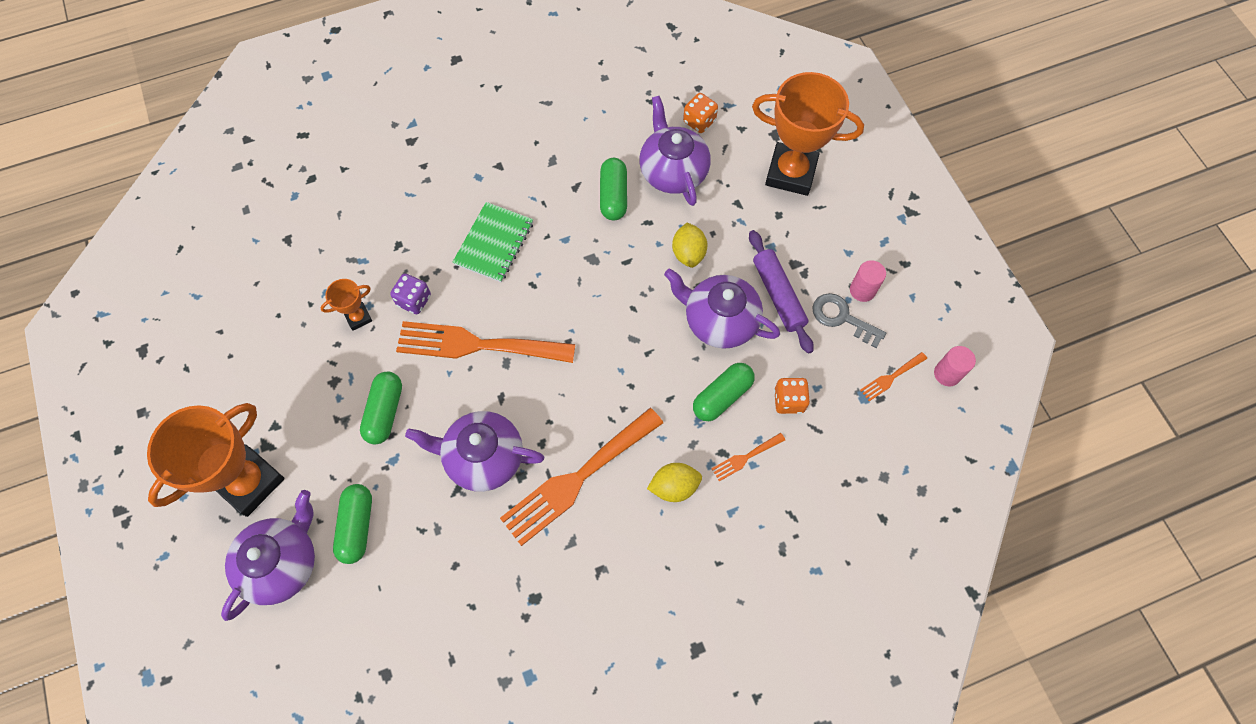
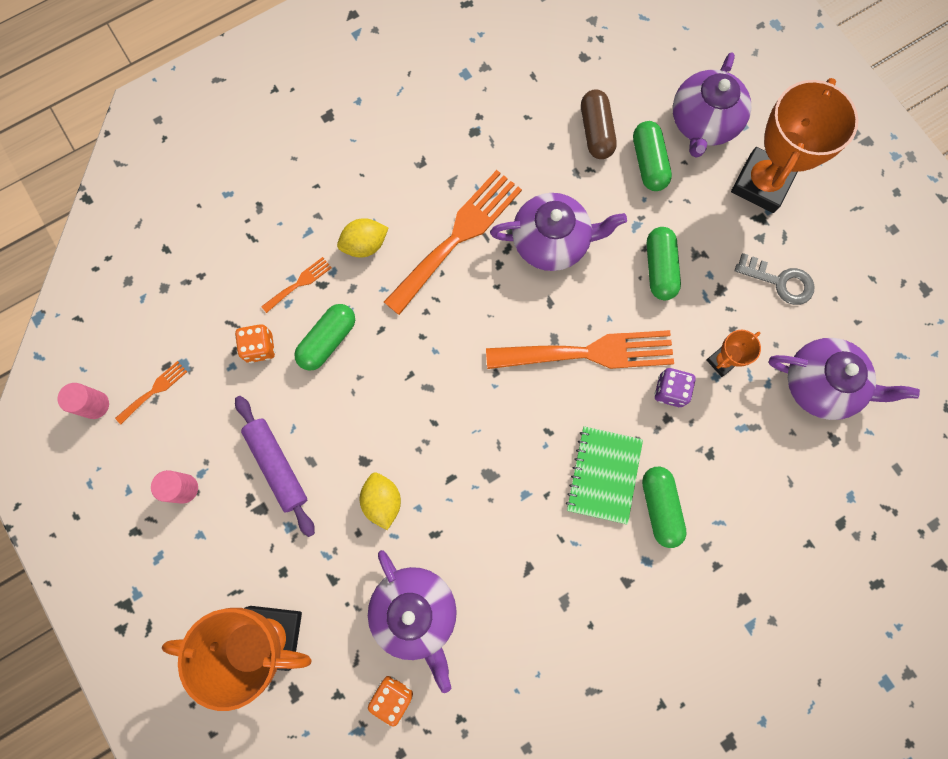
camera: 170 degrees right, 10 degrees up
(401, 573) = (596, 132): none -> brown capsule
(613, 196) = (481, 563): green capsule -> green capsule (660, 507)
(719, 320) = (339, 424): purple teapot -> purple teapot (821, 384)
(842, 318) = (206, 450): grey key -> grey key (780, 281)

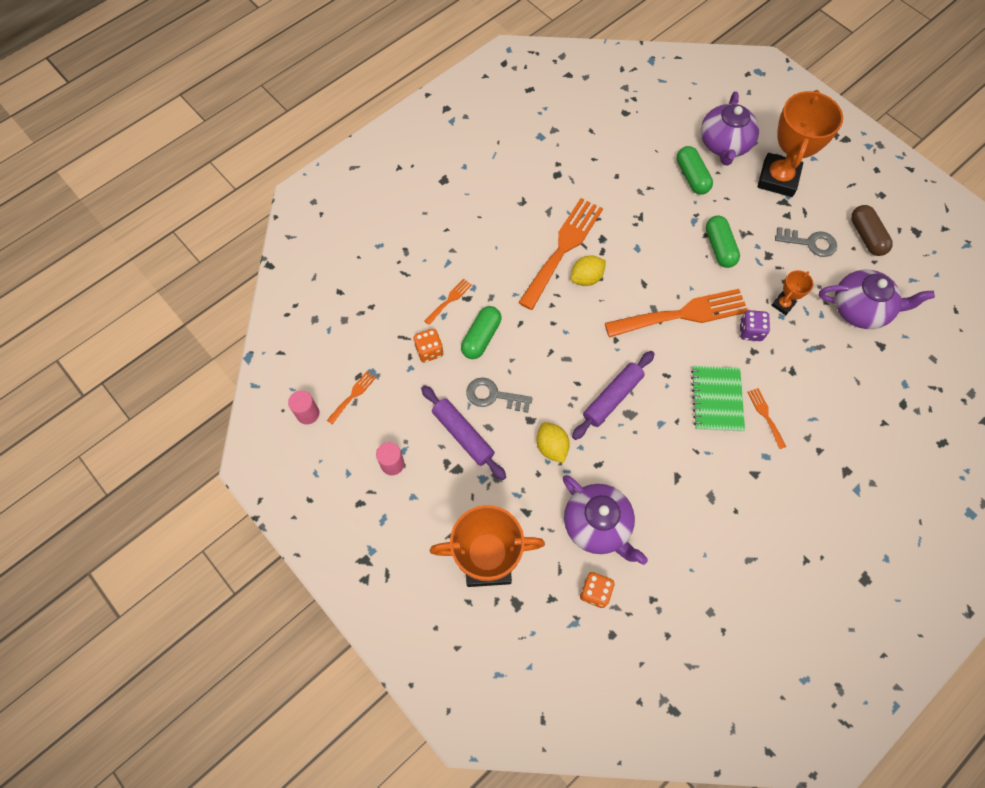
camera: 10 degrees left, 10 degrees down
(326, 421) = (493, 396): none -> grey key
(365, 245) = (493, 265): yellow lemon -> yellow lemon (586, 278)
(473, 450) = (612, 398): none -> purple rolling pin
(552, 241) = (634, 241): purple teapot -> none
(596, 132) = (647, 161): brown capsule -> brown capsule (866, 236)
(660, 507) = (765, 415): green capsule -> orange fork

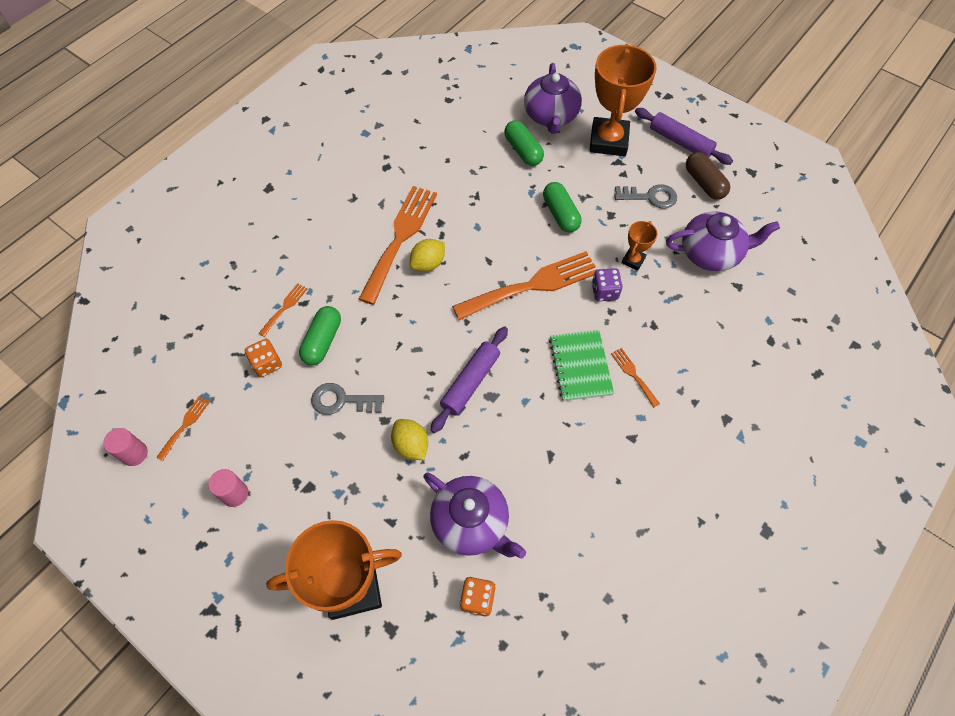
camera: 10 degrees left, 5 degrees down
(463, 435) = (312, 448): purple rolling pin -> purple rolling pin (680, 142)

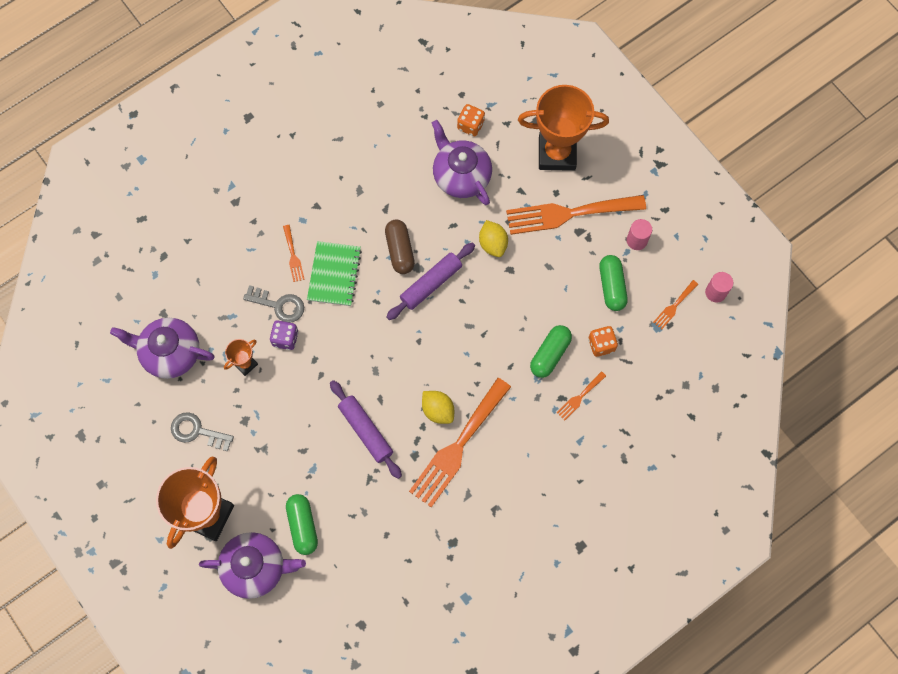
camera: 165 degrees left, 10 degrees up
(341, 400) = (542, 295): grey key -> grey key (279, 305)
(428, 264) = (438, 410): yellow lemon -> yellow lemon turned 75 degrees clockwise
(533, 285) = (347, 362): orange fork -> orange fork (568, 214)
(551, 116) = (255, 567): purple teapot -> purple teapot turned 75 degrees clockwise
(560, 214) = (293, 434): green capsule -> green capsule (612, 286)
(680, 142) = (133, 493): purple rolling pin -> purple rolling pin (365, 431)
(704, 183) = (135, 434): brown capsule -> brown capsule (399, 250)

